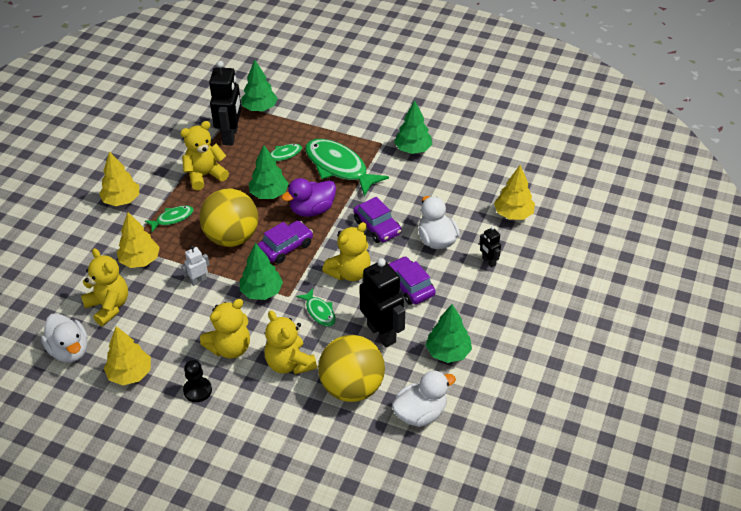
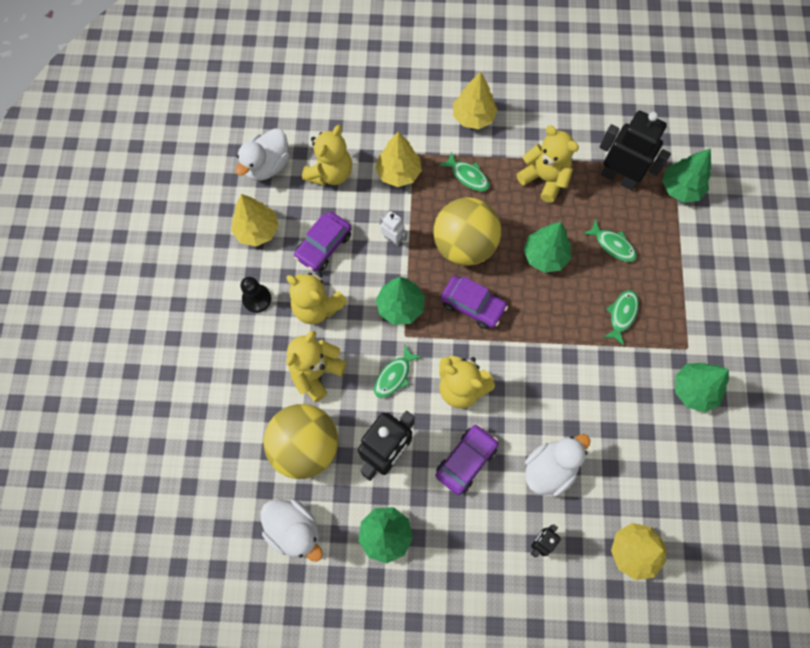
camera: 70 degrees right, 25 degrees up
(230, 136) = (619, 177): black robot -> black robot turned 135 degrees counterclockwise
(312, 210) = (540, 311): purple duck -> none
(339, 167) = (622, 315): green fish -> green fish, size x0.49
(377, 227) = (543, 392): purple car -> purple car (323, 245)

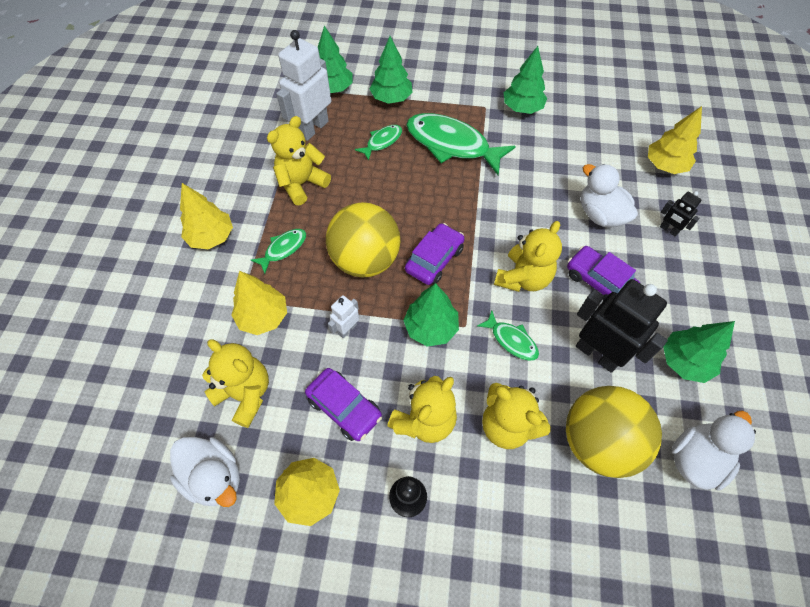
camera: 85 degrees left, 10 degrees down
(545, 256) = (386, 193): green tree -> green tree (391, 98)
(619, 177) = (313, 128): black robot -> white robot
(622, 315) = (452, 145): green fish -> green fish, size x2.04

